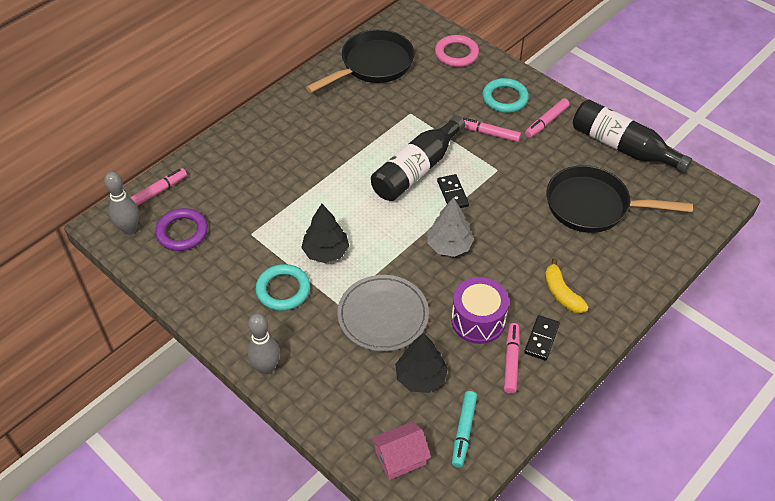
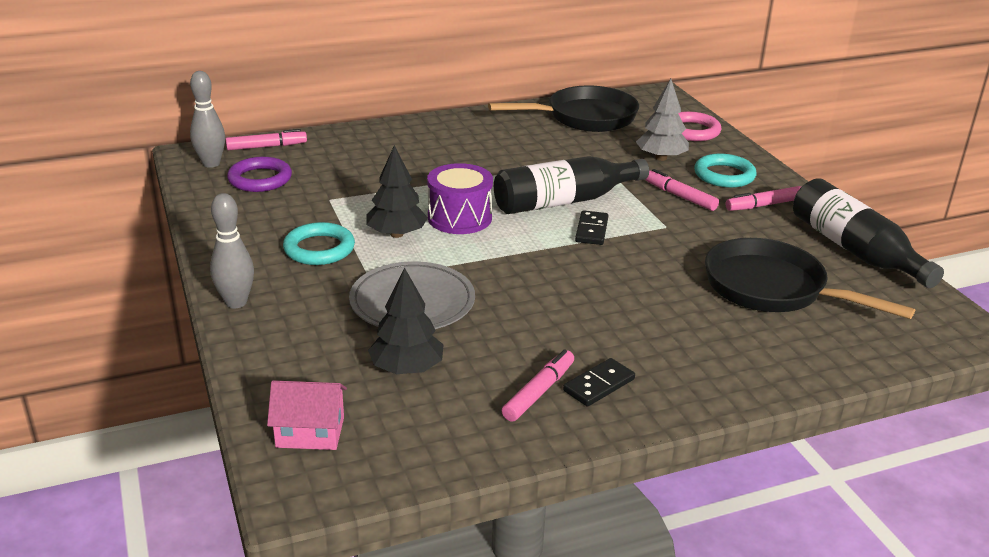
camera: 25 degrees right, 20 degrees down
(449, 246) = (548, 270): grey tree -> grey tree (661, 158)
(463, 431) = (414, 436): turquoise marker -> none
(478, 321) = (527, 342): purple drum -> purple drum (459, 218)
(561, 293) = (663, 352): yellow banana -> none

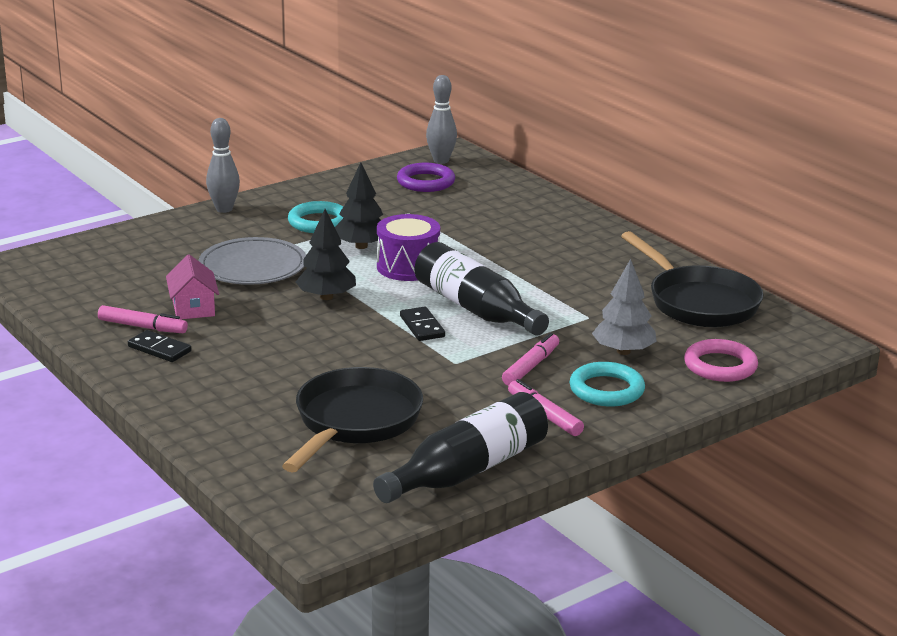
camera: 75 degrees right, 5 degrees down
(267, 147) = (491, 173): pink marker -> none
(310, 432) = (73, 258): pink house -> pink house (193, 308)
(406, 369) = (158, 277): black tree -> black tree (326, 297)
(591, 230) = (422, 326): black domino -> black domino turned 75 degrees clockwise

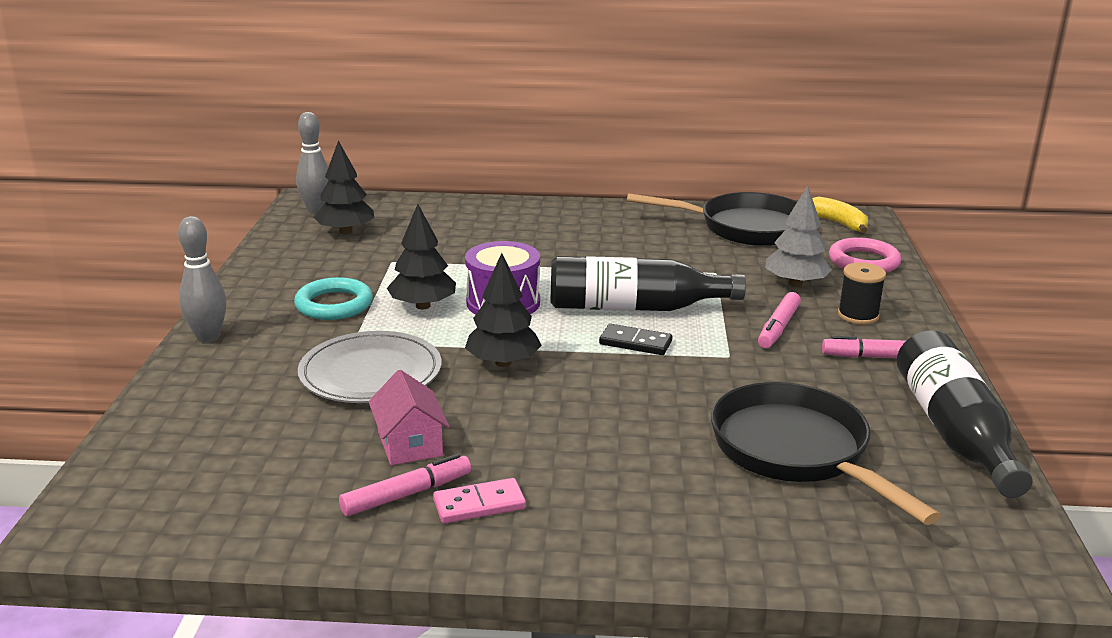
camera: 50 degrees left, 0 degrees up
(159, 349) = (479, 504): black domino -> pink domino
(193, 308) = (409, 443): pink house -> pink house turned 45 degrees clockwise
(426, 182) = (346, 232): purple ring -> black tree
(531, 366) = (778, 328): pink marker -> pink marker turned 135 degrees counterclockwise
(606, 390) = (858, 315): turquoise ring -> black spool
(786, 335) = (838, 223): none -> yellow banana

